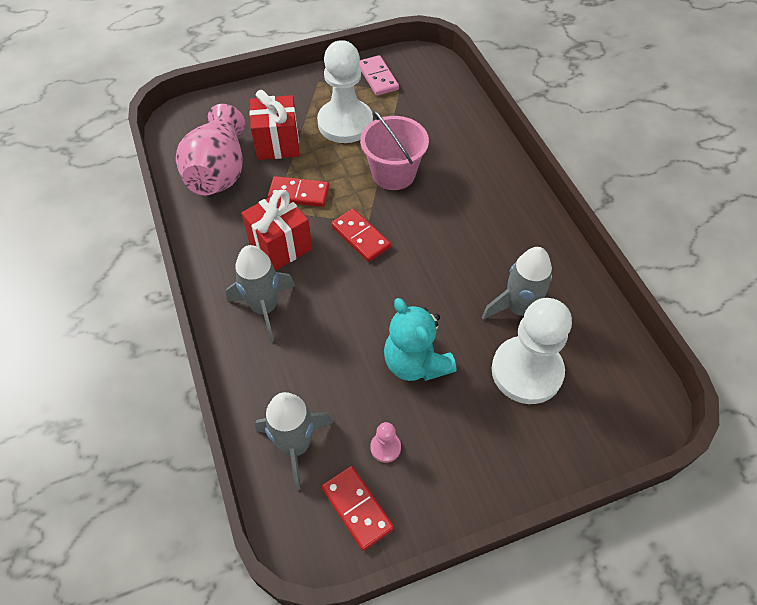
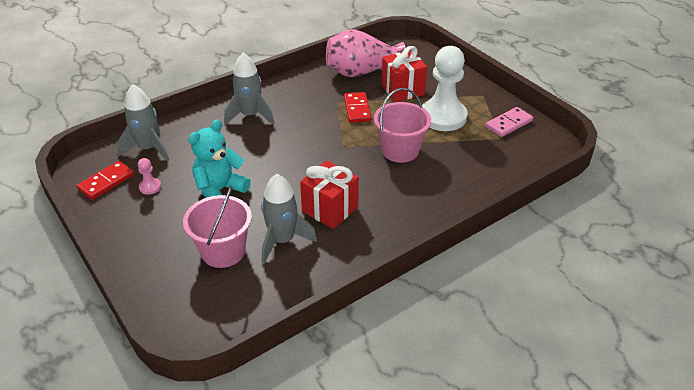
camera: 75 degrees right, 15 degrees down
(280, 245) = (305, 111): red gift -> red gift (330, 209)
(360, 237) = (327, 145): red domino -> none
(526, 371) = (223, 251): white pawn -> pink bucket

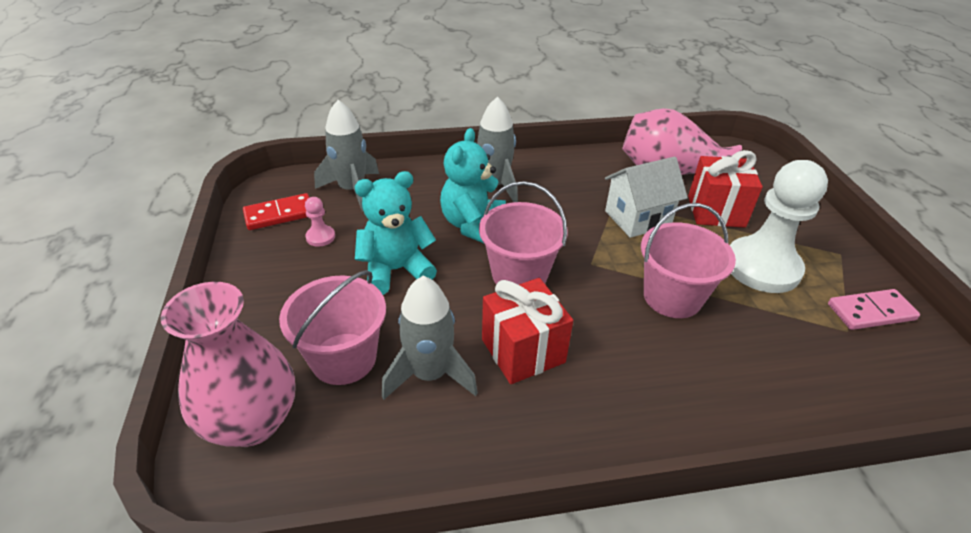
camera: 25 degrees right, 0 degrees up
(191, 303) = (252, 421): none -> pink vase
(252, 146) = (473, 225): none -> turquoise teddy bear
(302, 167) = (519, 274): none -> pink bucket
(357, 109) = (637, 218): red domino -> white house

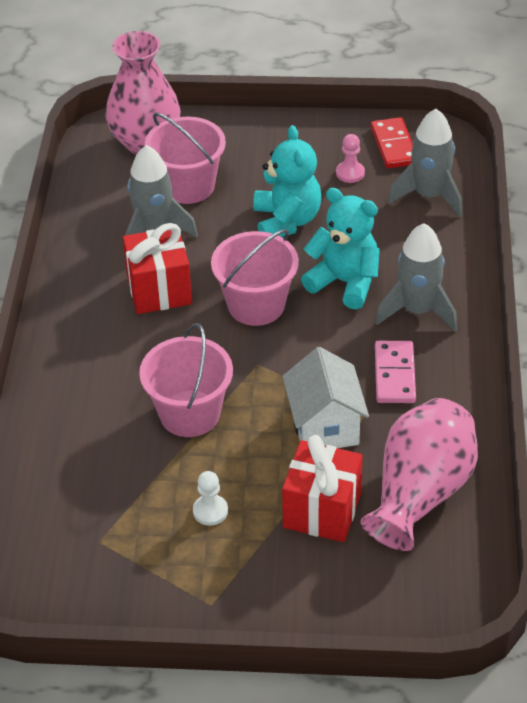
camera: 105 degrees right, 5 degrees up
(762, 267) = (210, 511): white pawn -> white pawn, size x0.41
(871, 312) = (115, 577): pink domino -> pink domino (394, 374)

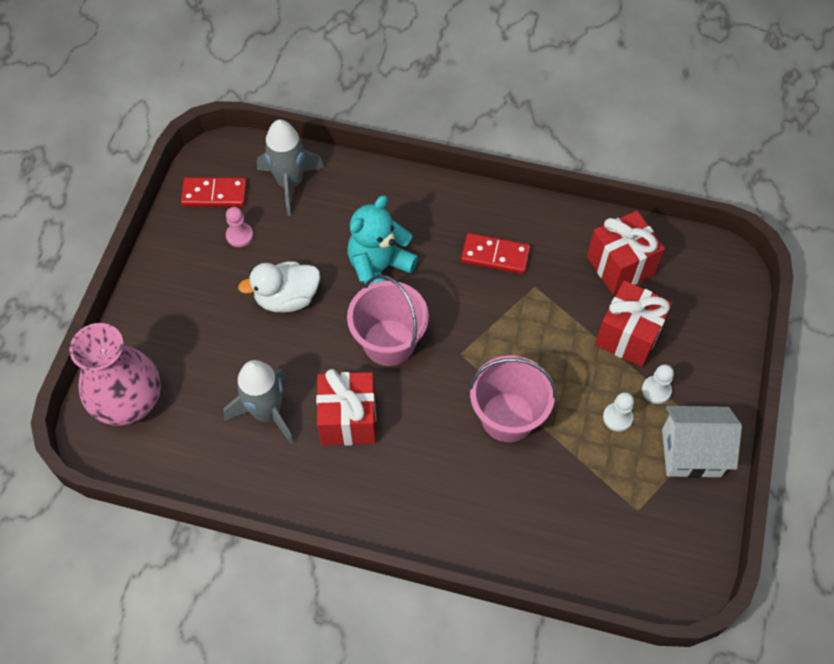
camera: 80 degrees left, 15 degrees up
(188, 186) = (210, 373): pink bucket -> none
(255, 545) = (656, 390): none -> white pawn
(286, 221) = (287, 298): turquoise teddy bear -> white duck
(324, 426) = (541, 317): white house -> white house (691, 452)
(394, 374) = (495, 255): pink domino -> red domino
(417, 310) = (427, 223): grey rocket -> none
(420, 492) = (620, 265): pink vase -> red gift

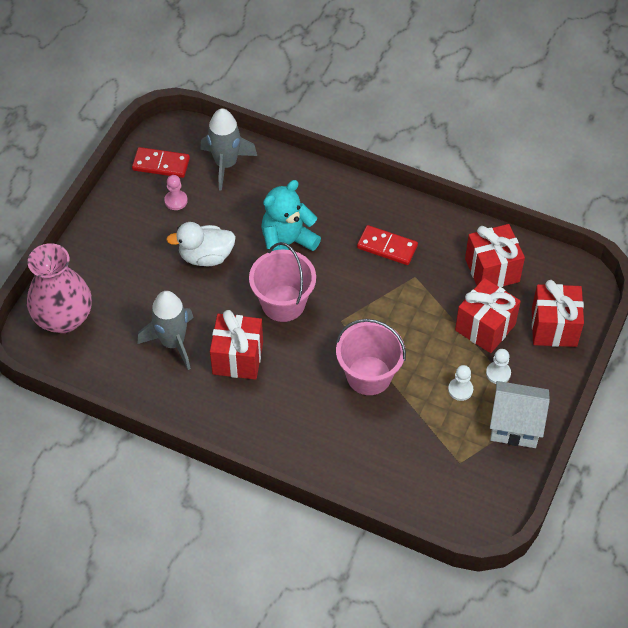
camera: 10 degrees right, 5 degrees down
(706, 324) = (554, 327): none -> red gift

